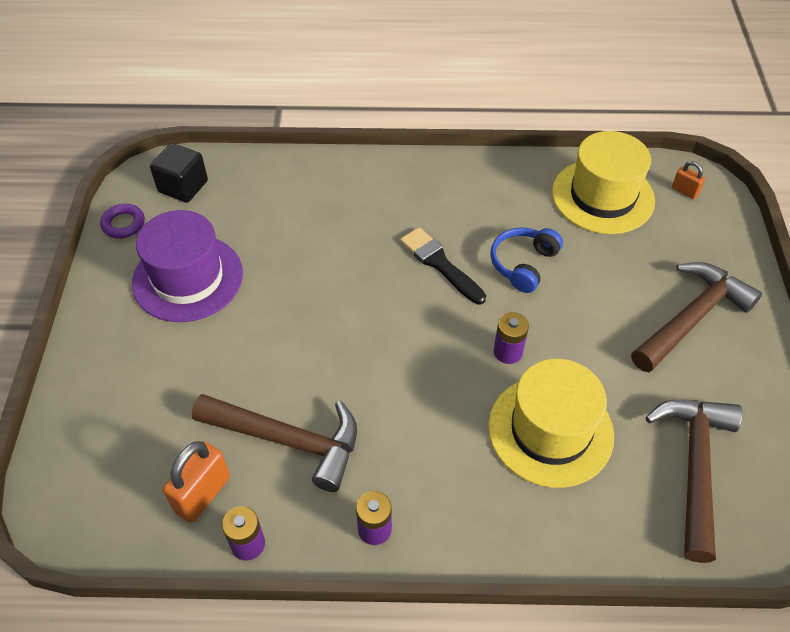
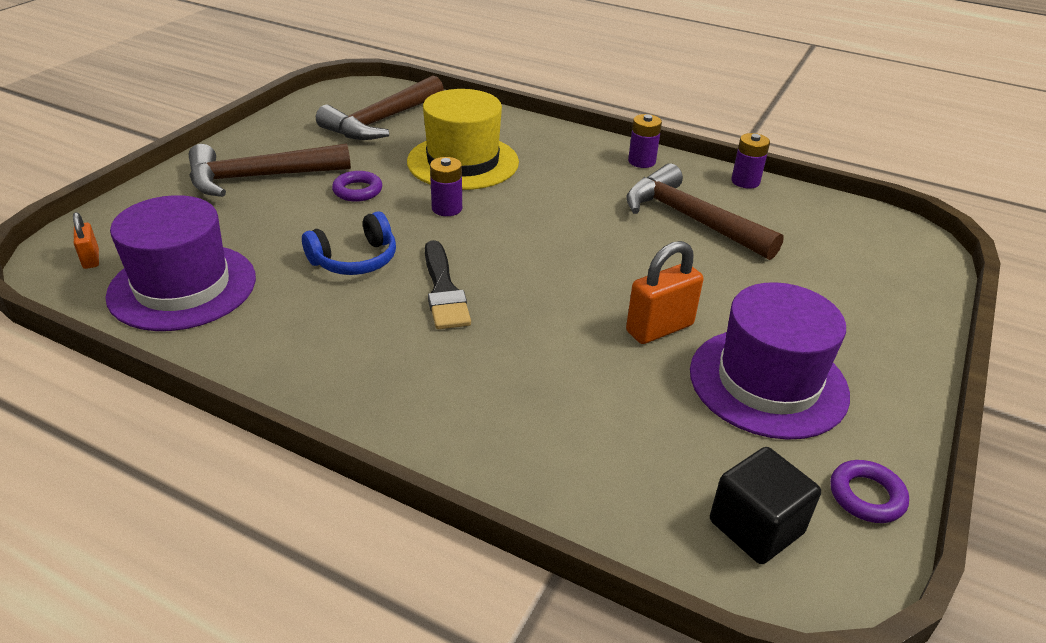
camera: 155 degrees left, 15 degrees down
(202, 494) = (778, 213): orange padlock -> orange padlock (659, 328)
(598, 339) = (357, 191): none -> purple ring
(603, 196) = (182, 286): yellow hat -> purple hat

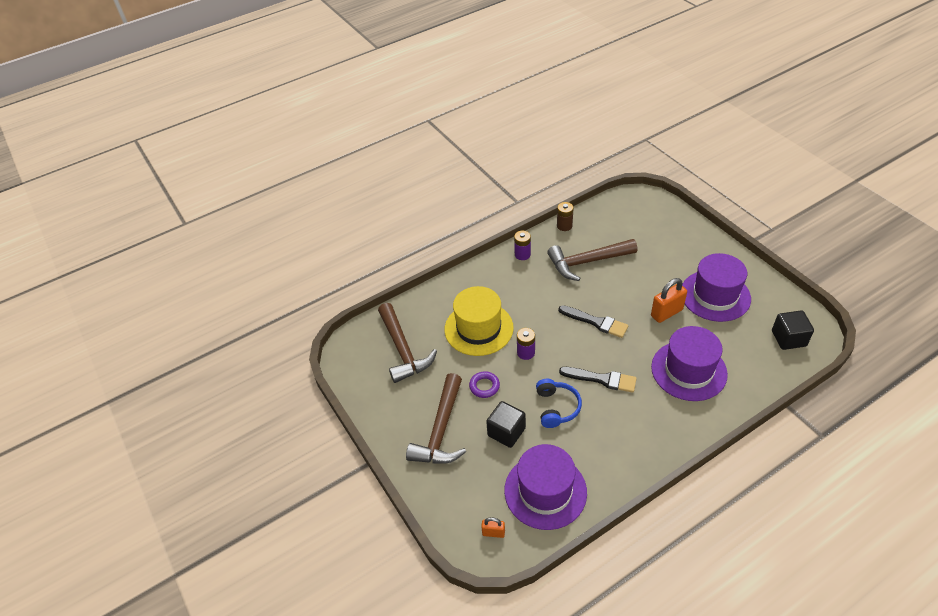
camera: 55 degrees left, 10 degrees up
(282, 227) = (506, 432): none -> black cube
(538, 387) = (688, 370): none -> purple hat
(565, 257) = (596, 322): none -> black brush
(659, 328) = (666, 313): orange padlock -> orange padlock turned 60 degrees clockwise
(745, 181) = (564, 226): purple battery -> brown battery
(866, 496) = (784, 301): purple ring -> none

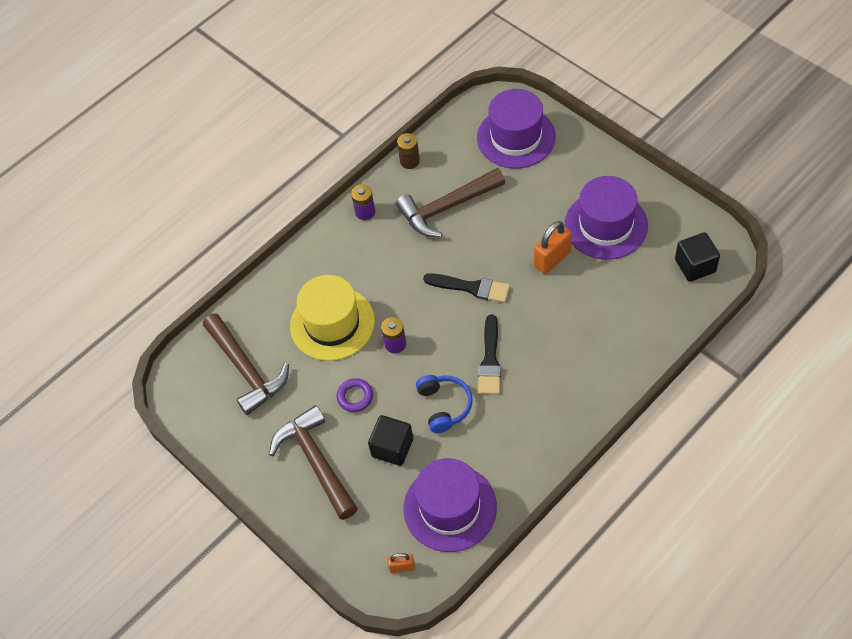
camera: 10 degrees left, 10 degrees up
(441, 430) = (316, 461): brown hammer -> brown hammer turned 150 degrees clockwise
(602, 379) = (490, 360): black brush -> black brush turned 90 degrees clockwise
(688, 370) = (587, 329): purple hat -> purple hat (516, 137)

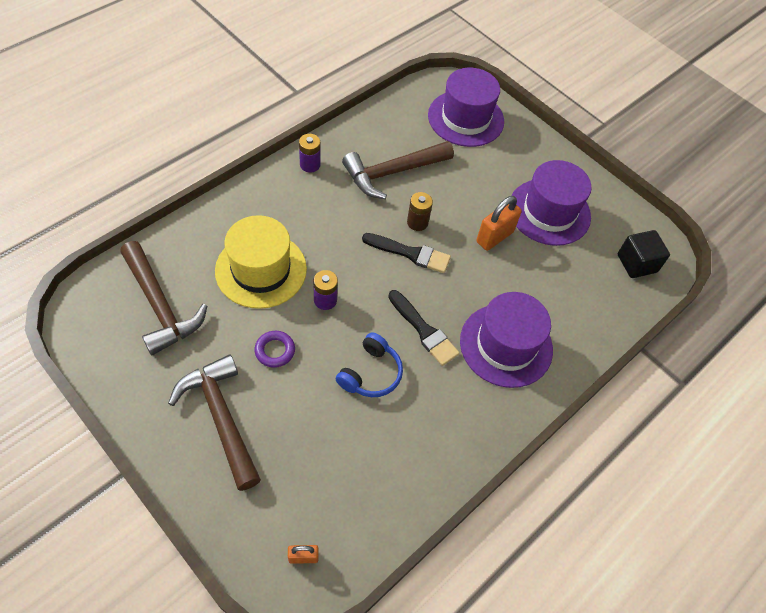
camera: 10 degrees left, 0 degrees up
(392, 447) = (309, 412): black cube -> none
(409, 161) = (360, 124): brown battery -> brown battery (417, 222)
(444, 406) = (371, 373): blue headphones -> blue headphones turned 45 degrees clockwise
(450, 507) = (366, 490): purple hat -> purple hat (506, 345)
(490, 360) = (424, 330): black brush -> black brush turned 45 degrees counterclockwise

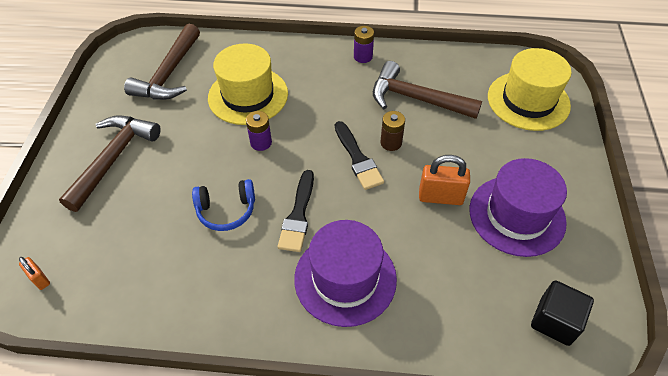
camera: 55 degrees right, 5 degrees down
(275, 351) = (191, 147): purple ring -> none
(465, 118) = (528, 101): purple hat -> yellow hat

